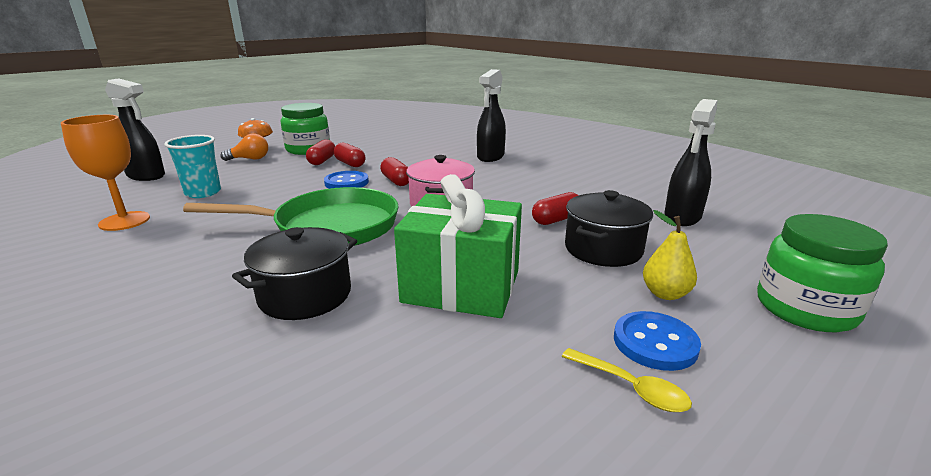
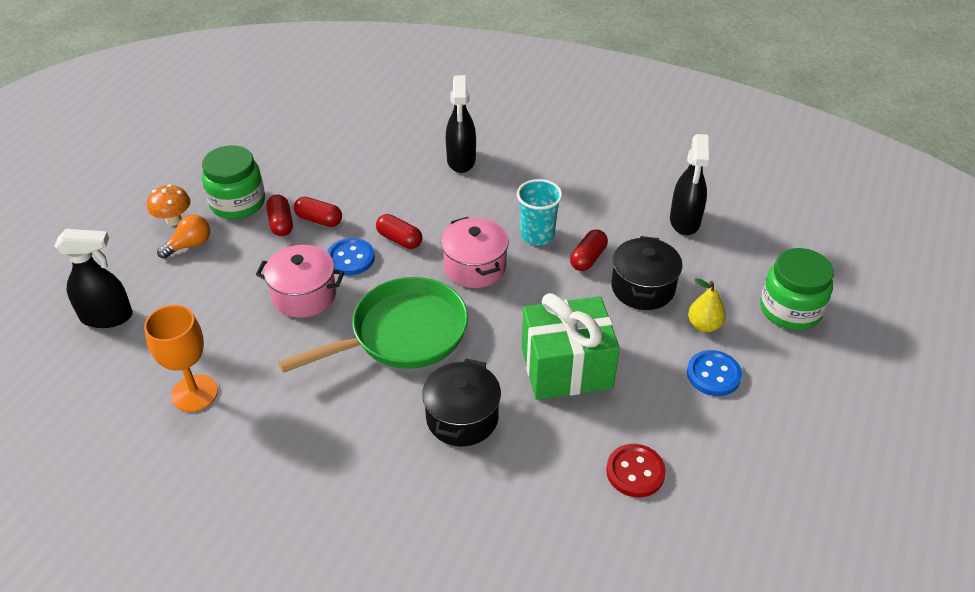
camera: 25 degrees left, 20 degrees up
(203, 193) = (216, 324): turquoise cup -> turquoise cup (537, 235)
(286, 192) = (304, 295): none -> pink pot
(457, 419) = (635, 472): none -> red button
(631, 388) = (713, 415): yellow spoon -> none

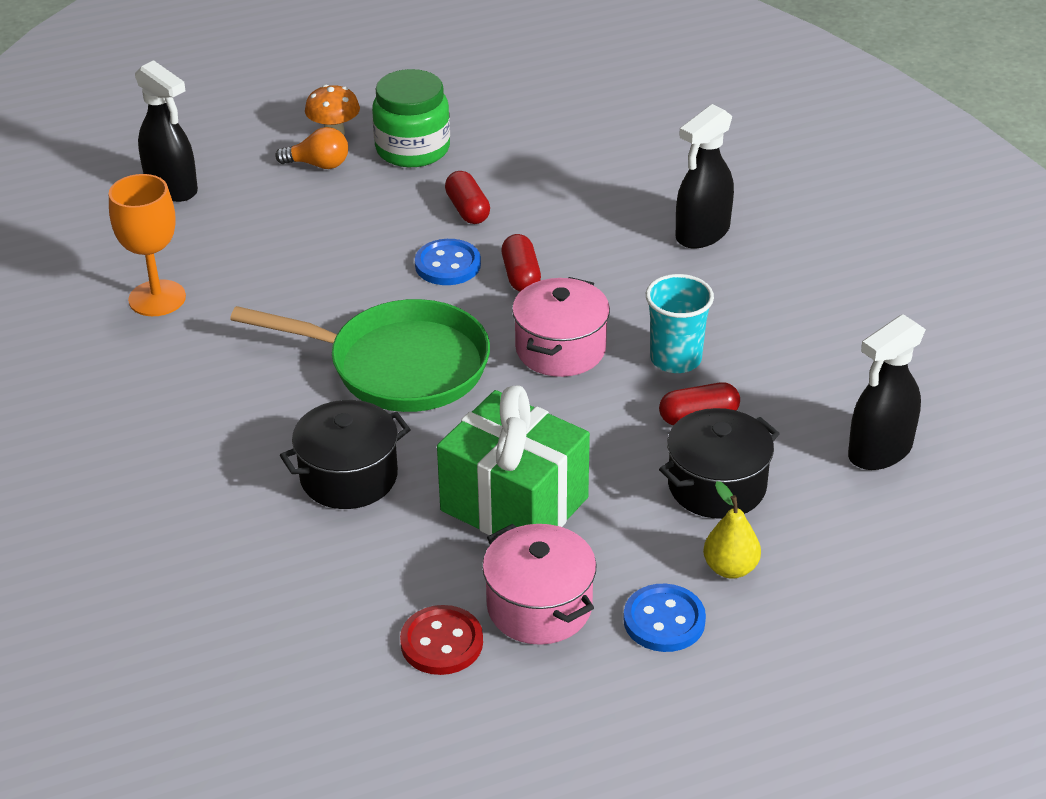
camera: 45 degrees right, 5 degrees down
(281, 223) = (427, 192): red capsule -> none
(304, 295) = (358, 272): pink pot -> pink pot (539, 607)
(790, 310) = (865, 624): green jar -> none

